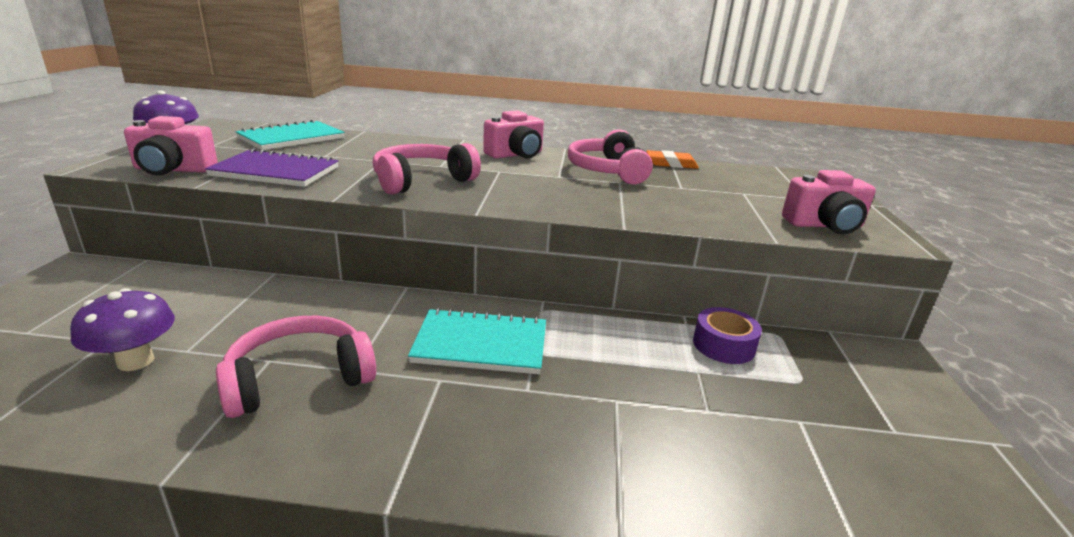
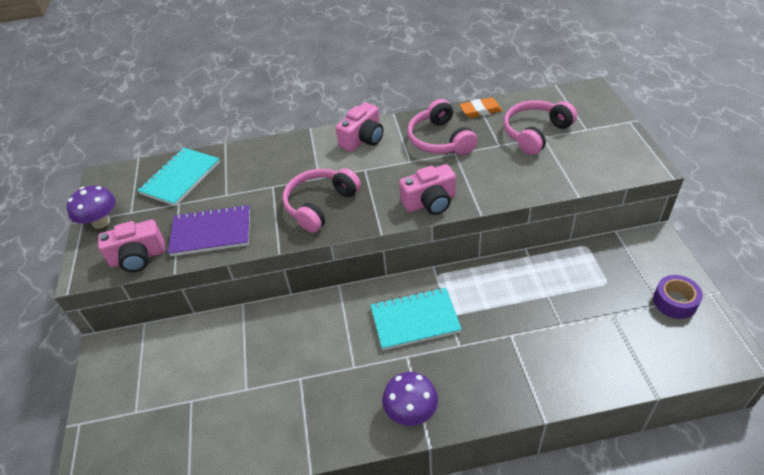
camera: 10 degrees left, 20 degrees up
(135, 361) = (224, 408): purple mushroom -> purple mushroom (411, 412)
(299, 379) = (328, 385): pink headphones -> pink headphones (535, 133)
(723, 345) = (556, 268): purple tape -> purple tape (674, 302)
(824, 225) = (604, 163): pink camera -> pink camera (430, 202)

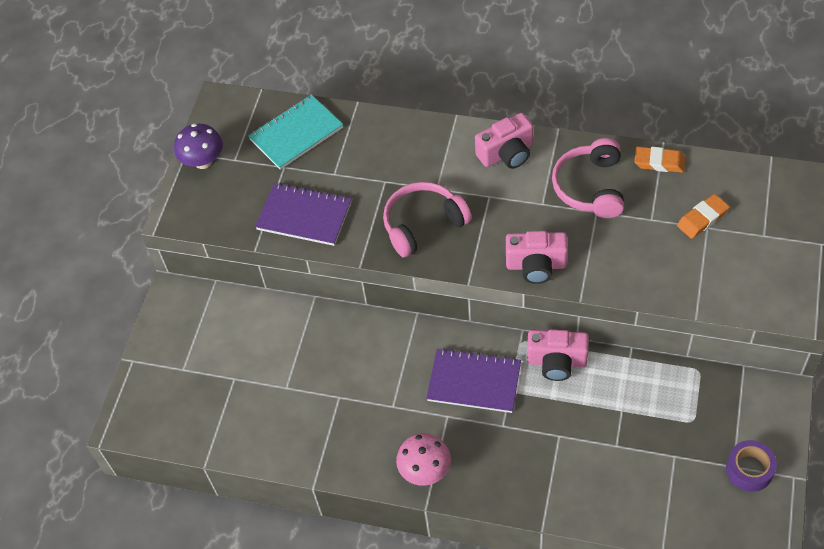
camera: 25 degrees right, 10 degrees up
(138, 257) = (227, 218): pink camera -> pink camera (556, 361)
(411, 412) = (425, 470): purple mushroom -> pink mushroom
(415, 320) = (474, 382): turquoise notebook -> purple notebook
(535, 133) = (702, 219): pink headphones -> orange eraser

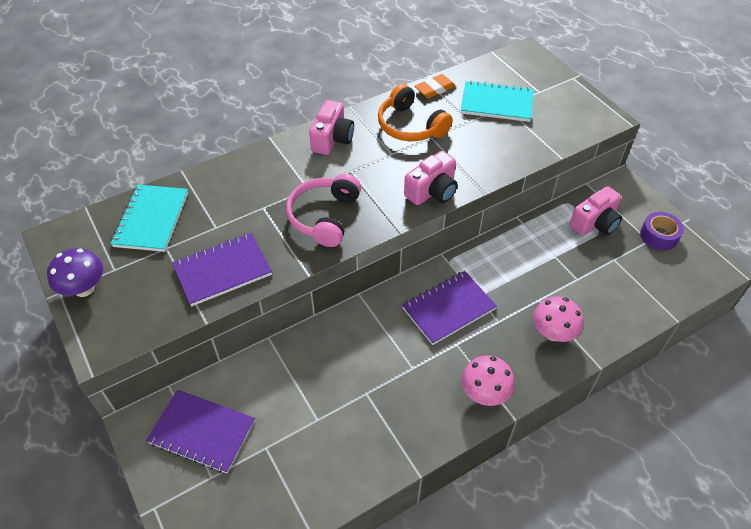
camera: 50 degrees left, 5 degrees down
(205, 333) = (202, 432): none -> purple notebook
(536, 471) = (553, 333): none -> pink mushroom
(556, 361) = (484, 257): pink camera -> pink camera (595, 223)
(590, 187) = (410, 126): pink headphones -> orange headphones
(702, 219) = (496, 103): orange eraser -> turquoise notebook

